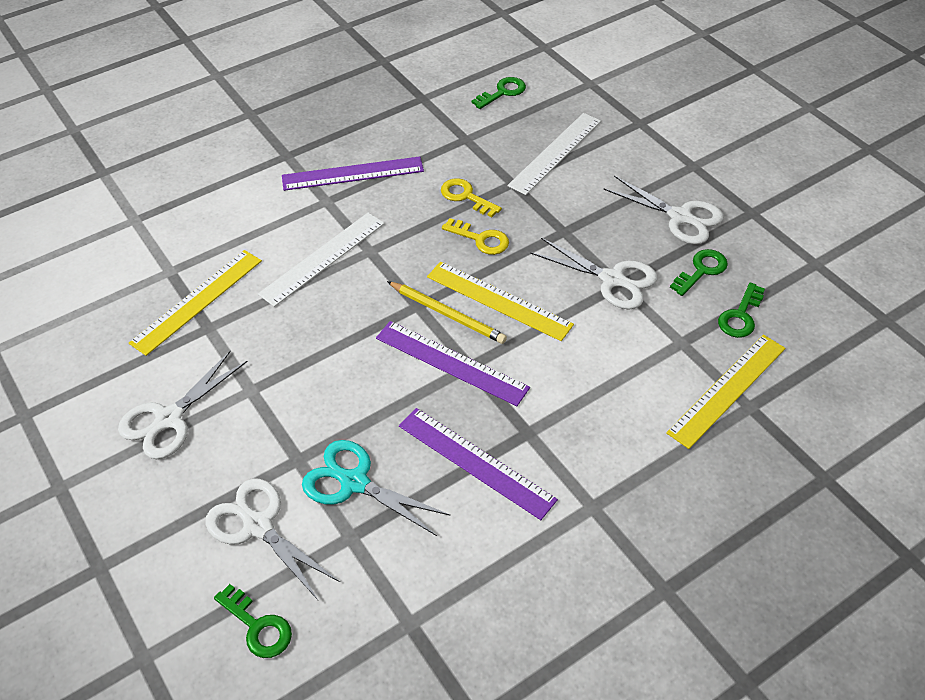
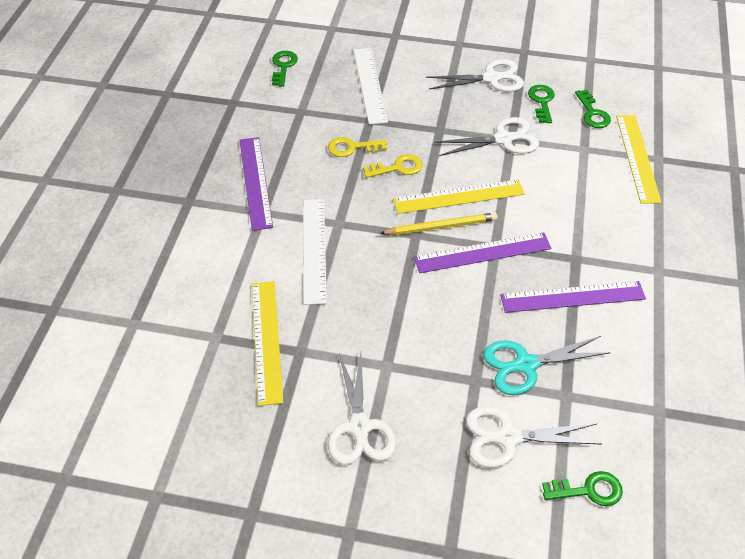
camera: 45 degrees left, 0 degrees up
(352, 173) = (255, 182): purple ruler -> purple ruler turned 45 degrees counterclockwise

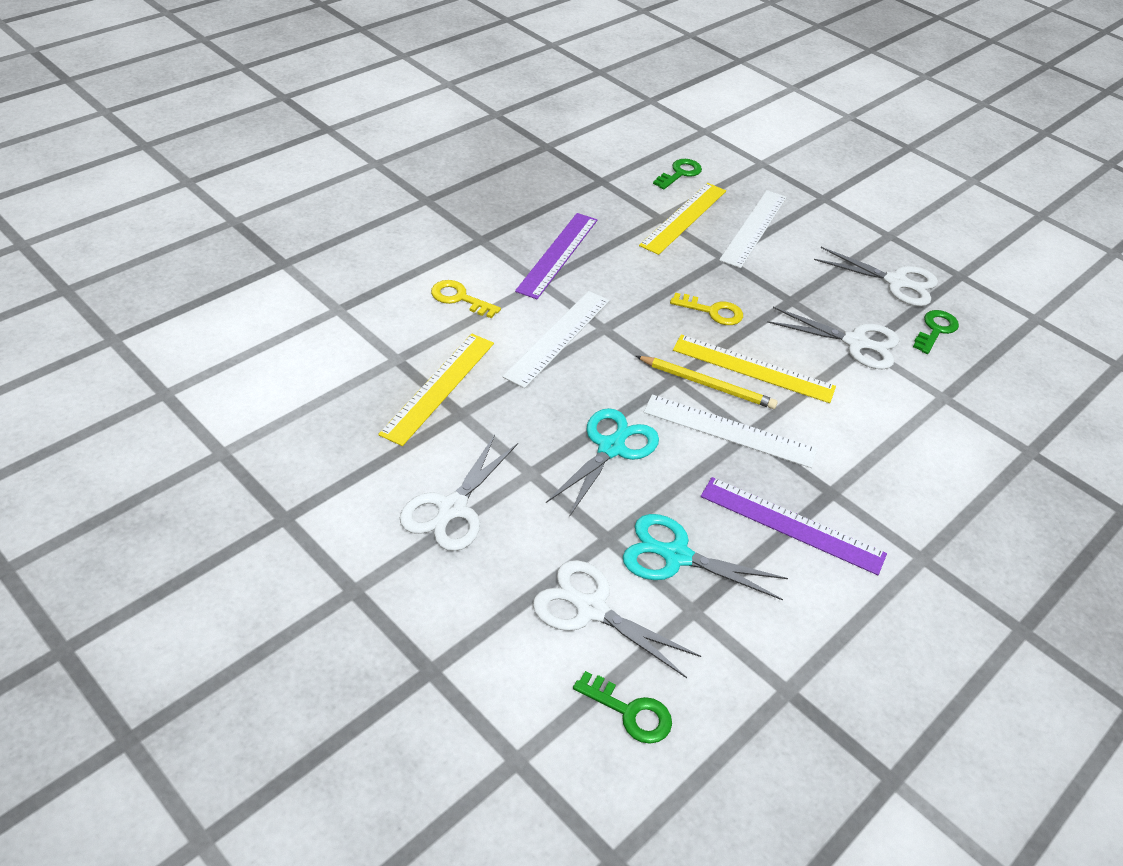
camera: 30 degrees right, 5 degrees down
(352, 148) = (682, 272): yellow key -> yellow key (460, 298)
(421, 313) = (611, 448): none -> turquoise scissors
(482, 253) = (729, 431): purple ruler -> white ruler
(592, 113) = (988, 369): green key -> none
(637, 158) = (1004, 437): yellow ruler -> yellow ruler (684, 218)

